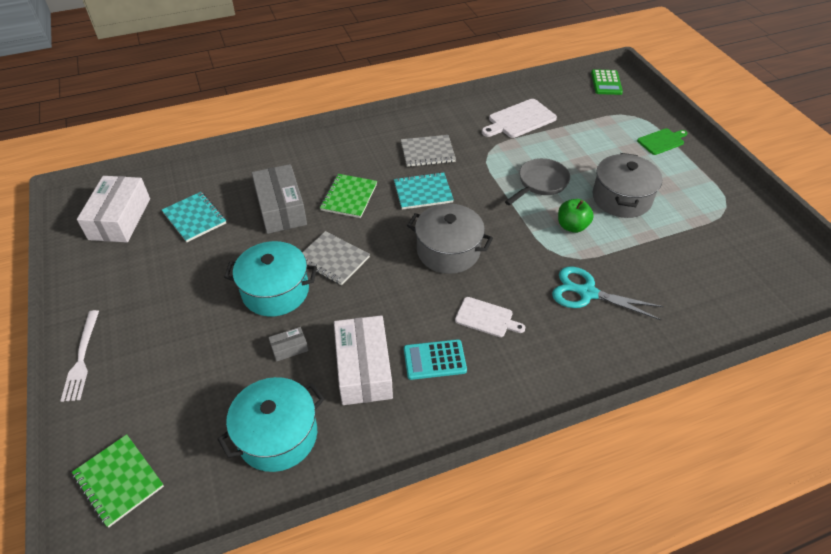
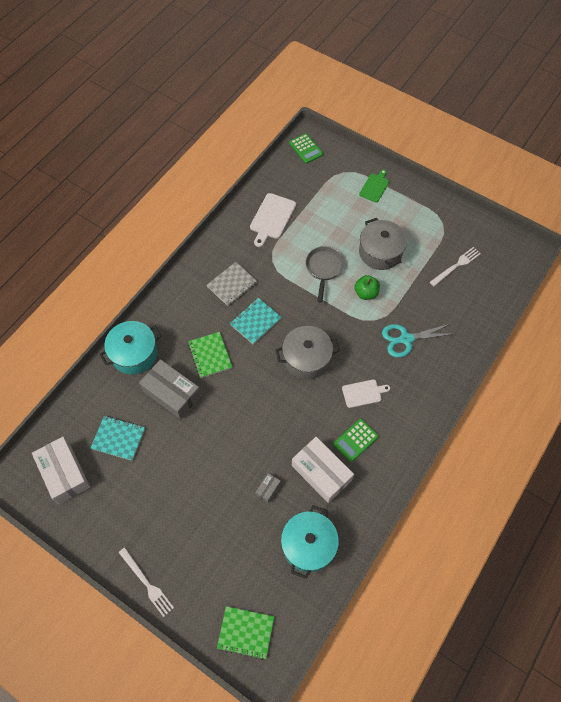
camera: 35 degrees left, 15 degrees up
(275, 291) = (225, 457): turquoise pot -> turquoise pot (134, 354)
(333, 259) = (241, 410): grey notebook -> none
(434, 360) = (355, 440): turquoise calculator -> green calculator
(714, 254) = (456, 266): none -> white fork

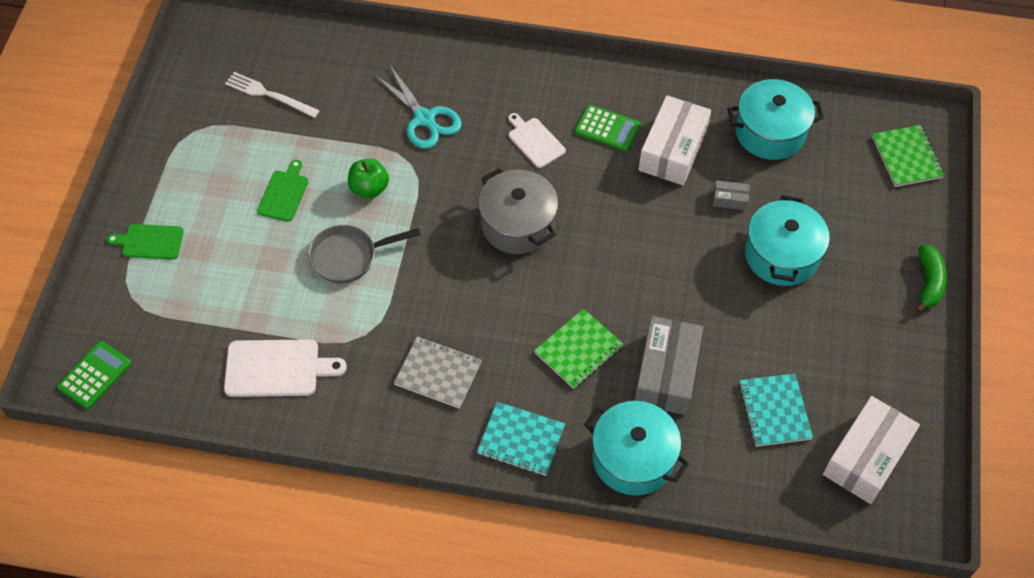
camera: 115 degrees left, 5 degrees down
(147, 583) = (928, 282): white fork -> green banana
(213, 499) = (781, 255): none -> turquoise pot
(255, 321) = (489, 313): turquoise notebook -> turquoise notebook (521, 440)
(380, 252) = (284, 194): grey pot -> green cutting board

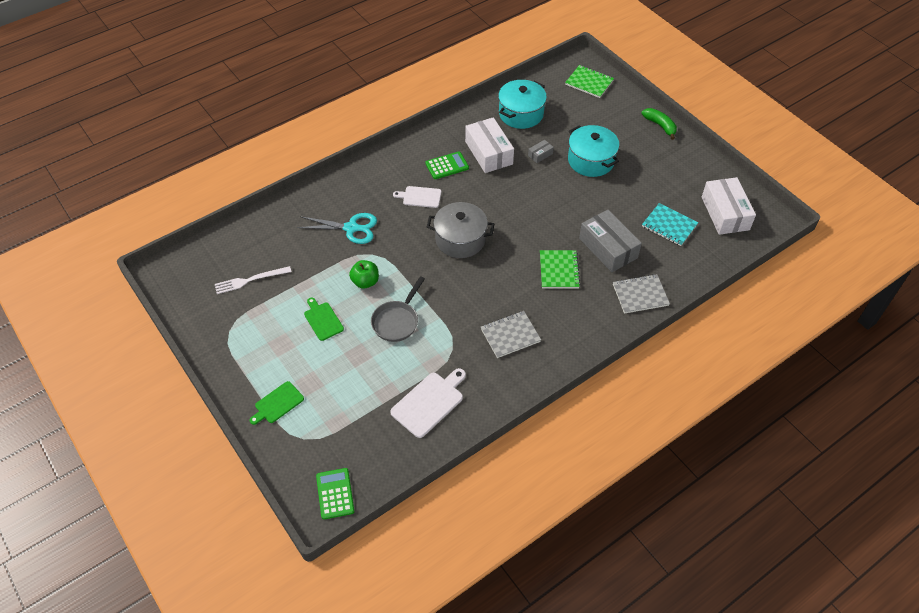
camera: 45 degrees left, 5 degrees down
(521, 440) = (584, 330): turquoise notebook -> none
(633, 458) = (640, 295): turquoise pot -> grey notebook

